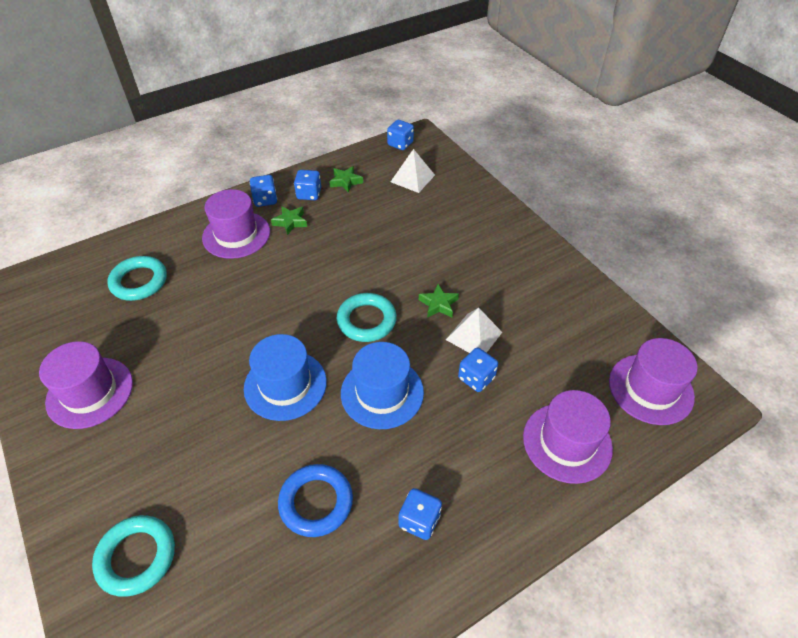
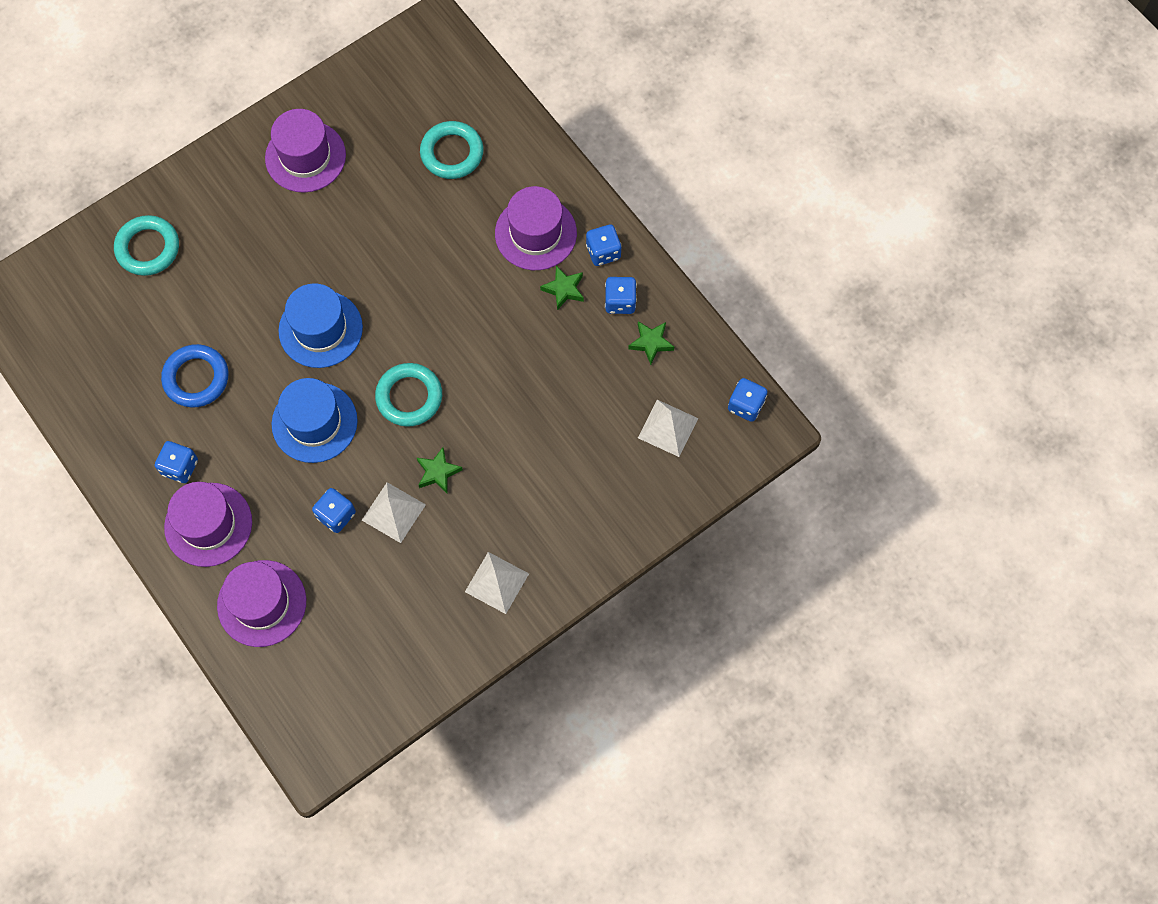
camera: 85 degrees right, 20 degrees up
(533, 273) = (497, 582): none -> white pyramid
(650, 389) = (329, 698): purple hat -> purple hat (208, 524)

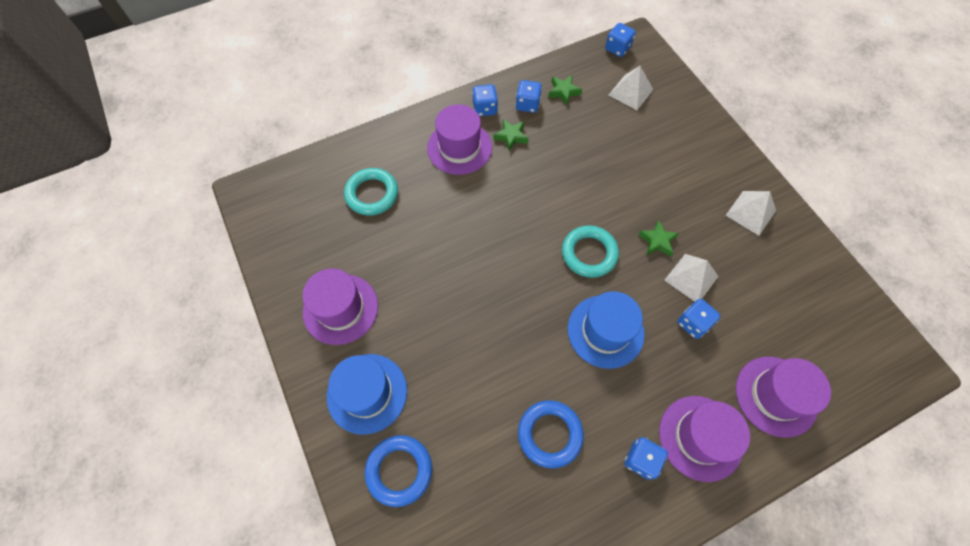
camera: 80 degrees left, 5 degrees down
(148, 248) = (399, 470): turquoise ring -> blue ring
(320, 329) = (516, 316): blue hat -> blue hat (367, 393)

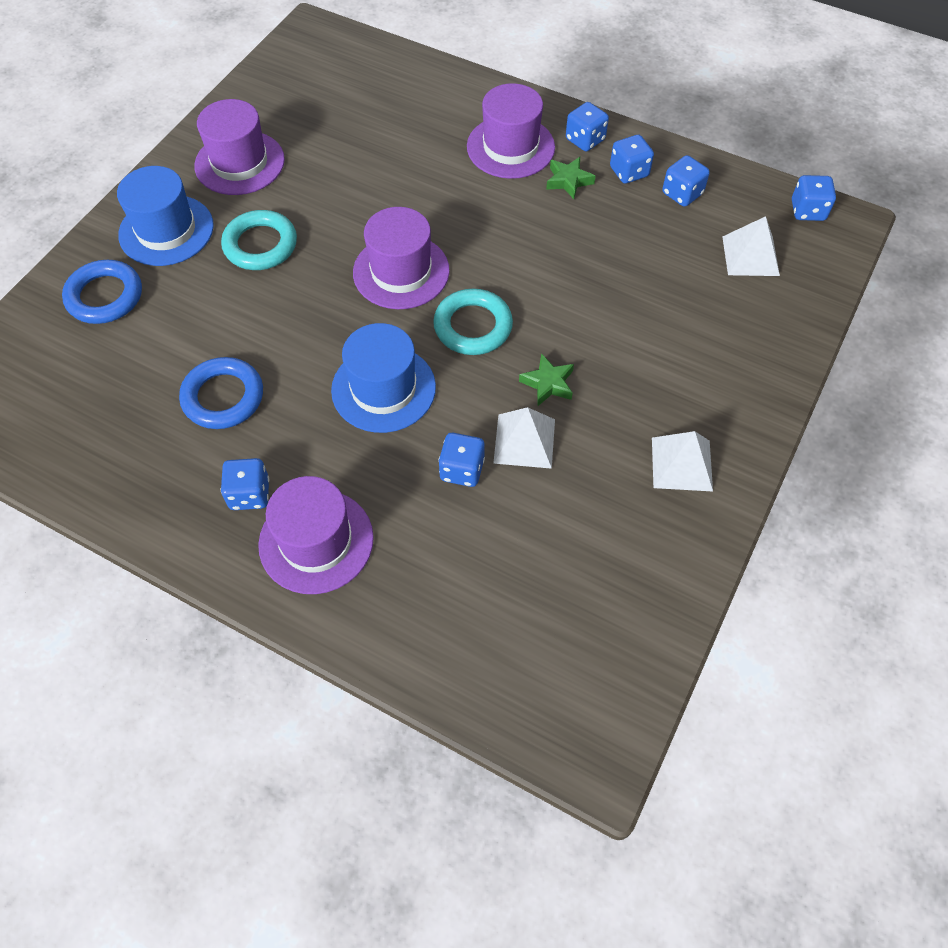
camera: 55 degrees right, 5 degrees down
(372, 194) = (388, 113): turquoise ring -> turquoise ring (260, 245)
(563, 92) = (682, 194): green star -> blue dice
(776, 396) = (428, 600): purple hat -> purple hat (401, 271)

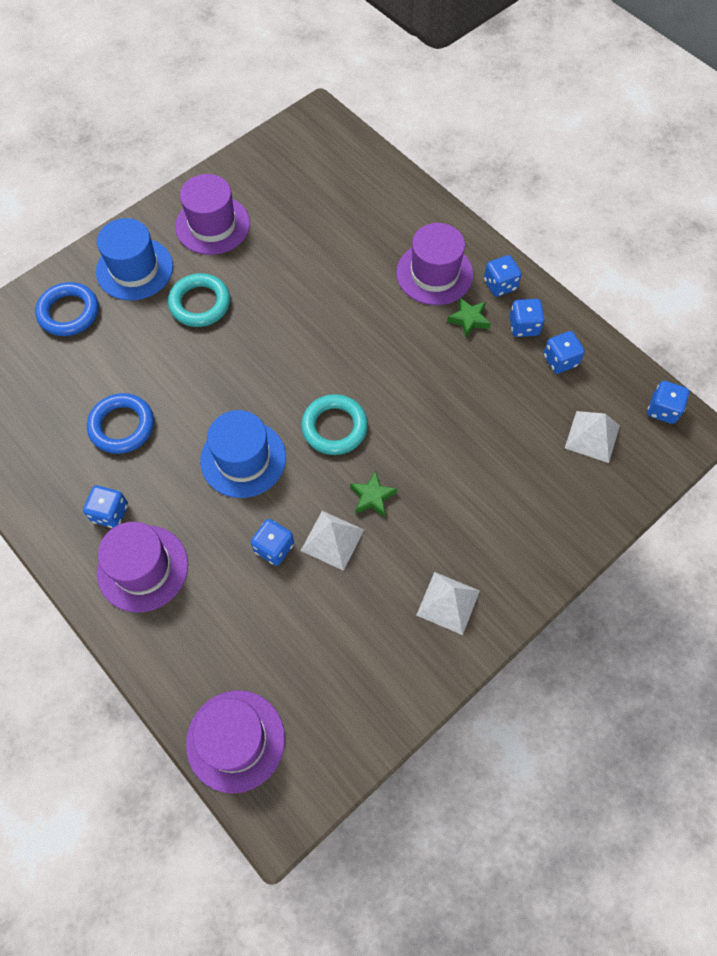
camera: 20 degrees right, 5 degrees up
(401, 271) = (298, 361): purple hat -> purple hat (235, 740)

